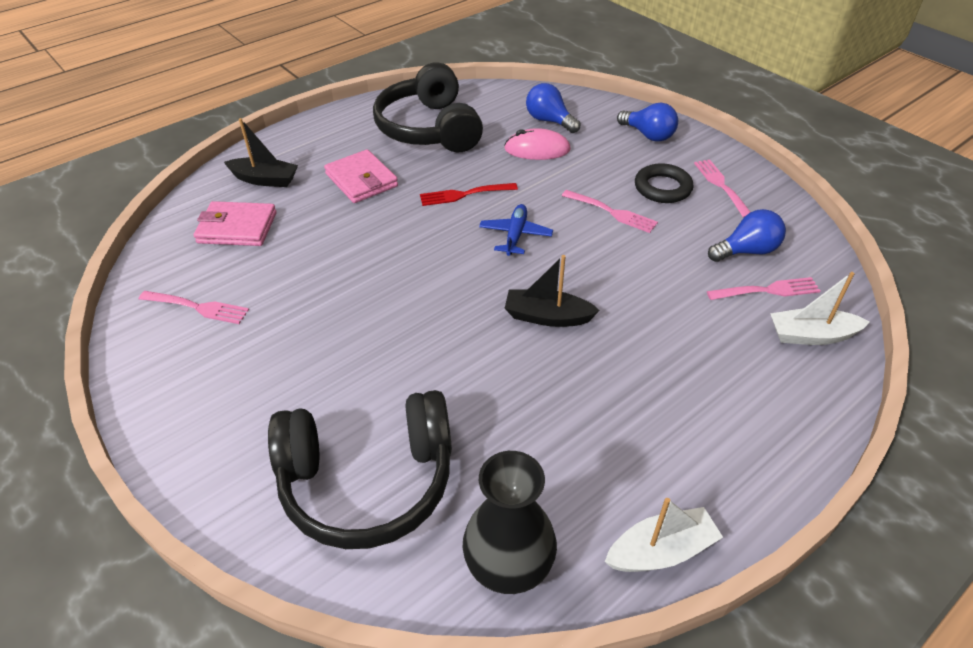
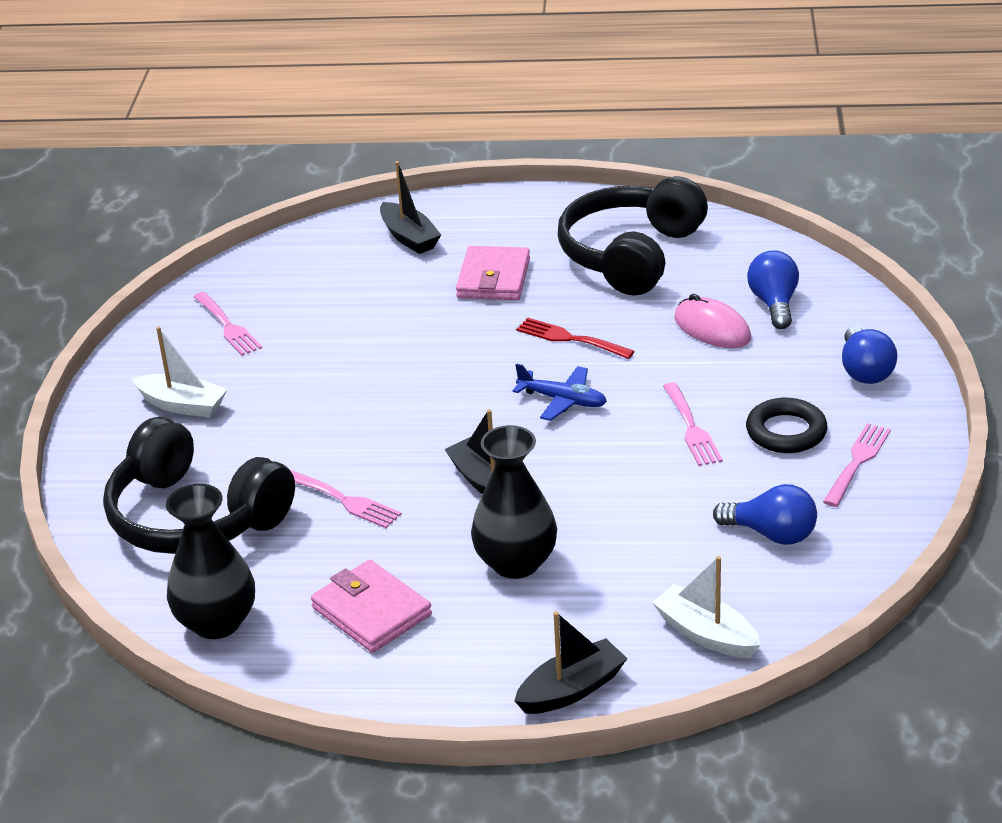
camera: 45 degrees right, 10 degrees down
(237, 228) = (333, 273): pink wallet -> pink wallet (371, 611)
(515, 235) = (563, 400): blue plane -> blue plane turned 60 degrees clockwise
(644, 361) = (516, 563): none -> black vase
(661, 550) = (328, 683): white boat -> white boat (182, 405)
(767, 290) = (730, 577): pink fork -> pink fork (344, 500)
(805, 429) = (571, 689): none -> black boat

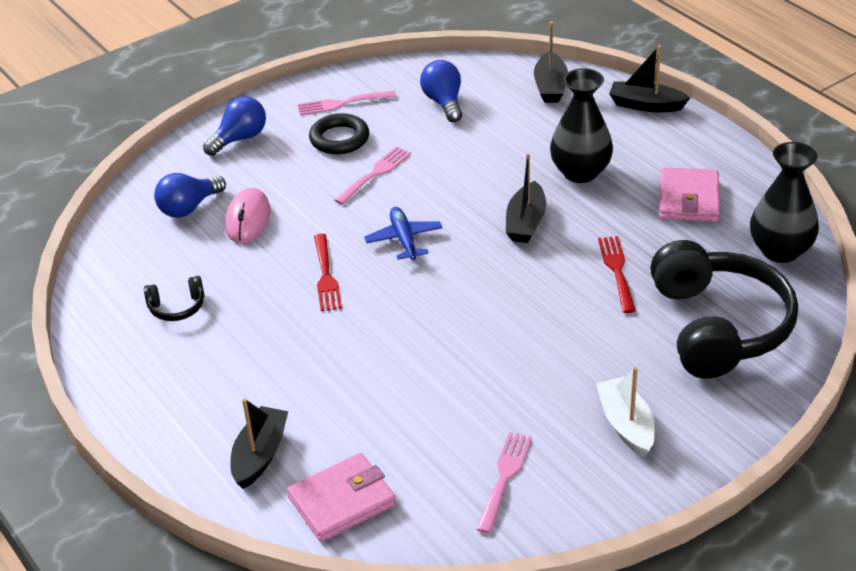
camera: 130 degrees left, 5 degrees up
(344, 500) = (617, 271): pink fork -> red fork
(493, 279) = (280, 362): pink wallet -> pink wallet (342, 501)
(631, 255) = (177, 307): black headphones -> black headphones, size x0.41
(706, 634) = (550, 87): white boat -> black boat

